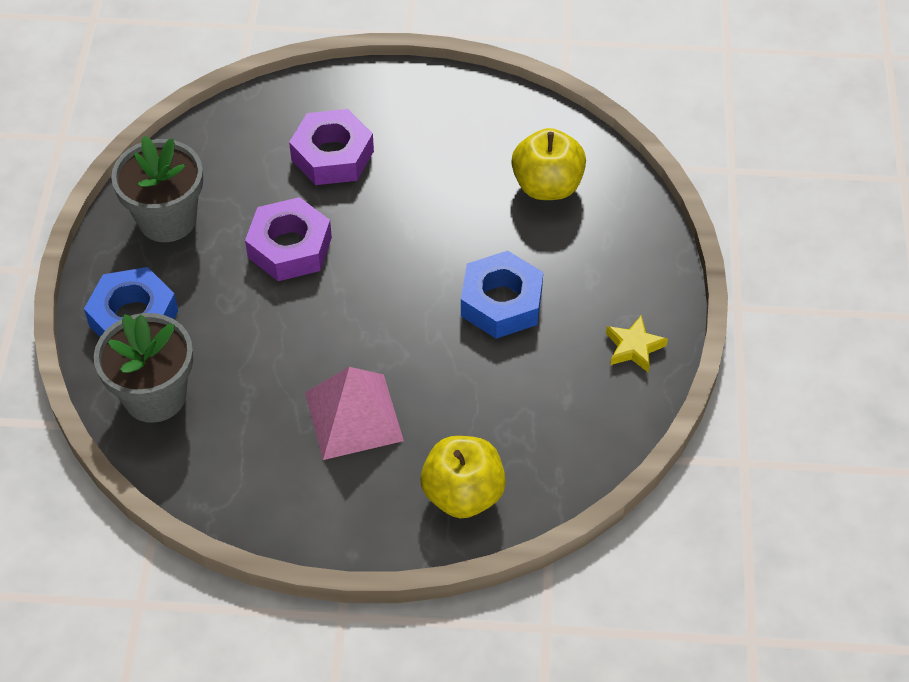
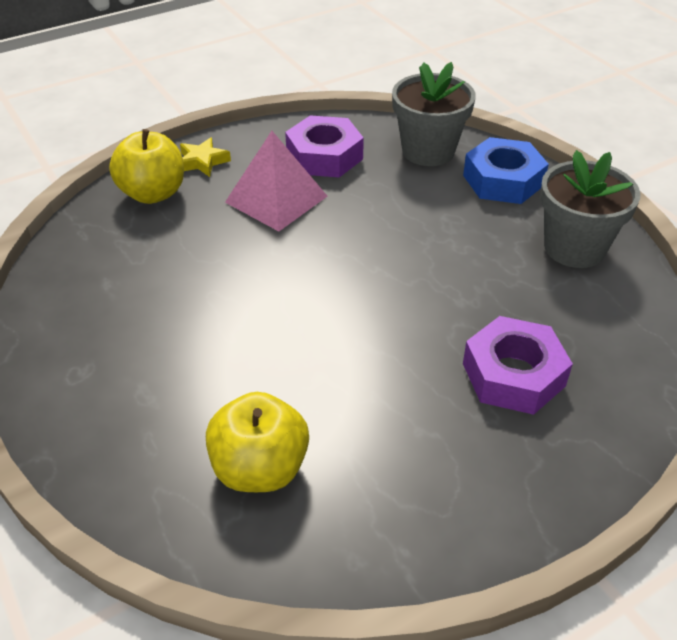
camera: 145 degrees right, 10 degrees down
(290, 247) = (452, 277): purple nut -> purple nut (324, 156)
(501, 302) = (221, 327): blue nut -> none
(634, 347) = (62, 351): yellow star -> yellow star (202, 161)

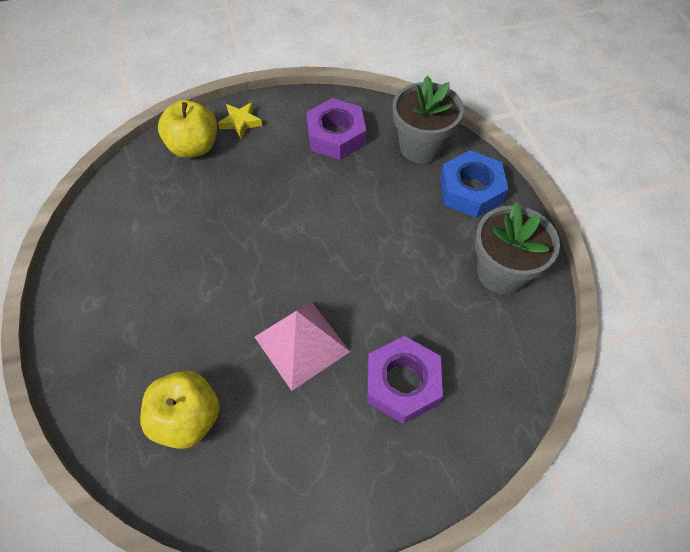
camera: 15 degrees right, 15 degrees up
(276, 199) = (284, 171): pink pyramid -> pink pyramid (301, 344)

